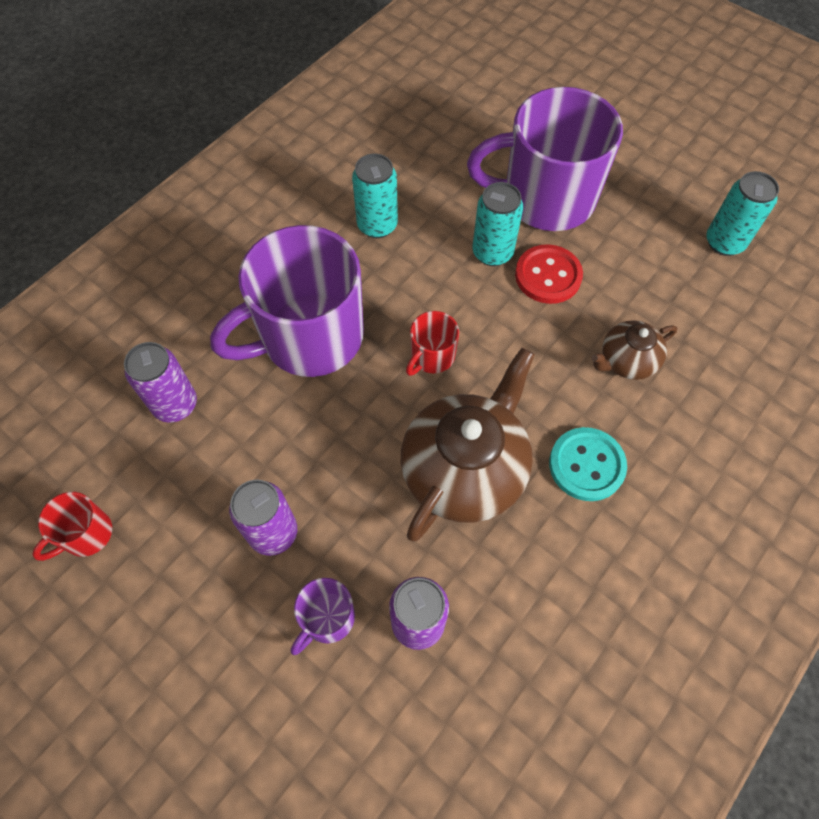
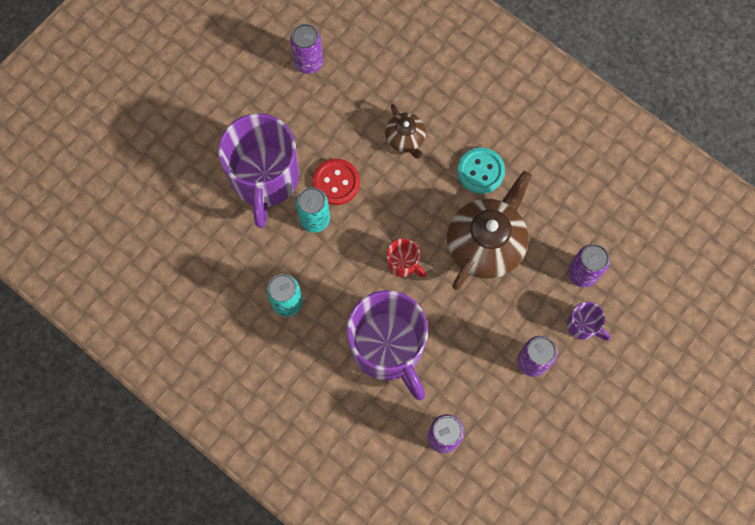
camera: 90 degrees left, 10 degrees up
(86, 534) = (538, 482): red mug -> none
(465, 470) = (486, 244): brown teapot -> brown teapot turned 90 degrees clockwise
(724, 242) = (308, 63): turquoise can -> purple can

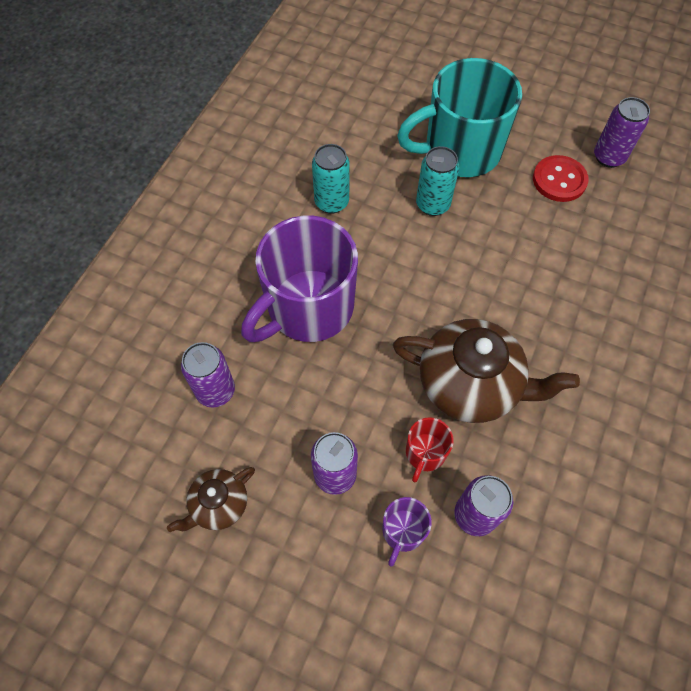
camera: 75 degrees right, 10 degrees down
(265, 178) = (460, 151): purple mug -> turquoise mug
(336, 182) = (483, 214): red button -> red button (559, 180)
(403, 263) = (413, 300): red mug -> red mug (425, 453)
(405, 139) = (565, 268): brown teapot -> brown teapot (218, 505)
(480, 171) = (562, 358): turquoise button -> none

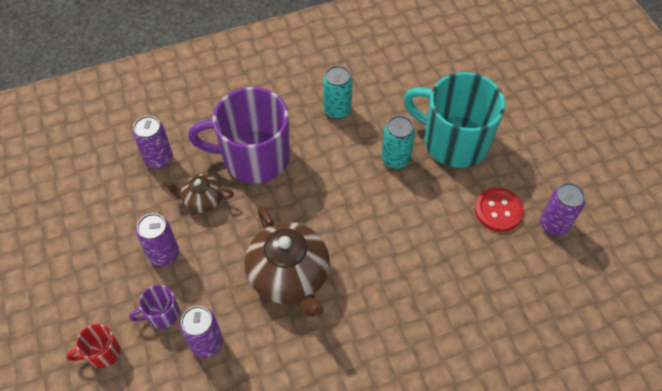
camera: 45 degrees right, 5 degrees down
(218, 505) = (96, 215): brown teapot -> brown teapot (202, 200)
(425, 453) = (221, 287): red mug -> red mug (102, 353)

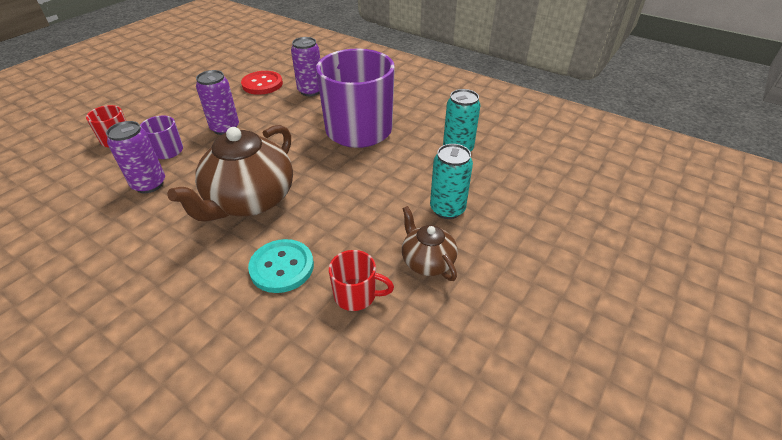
camera: 55 degrees right, 15 degrees down
(202, 200) = (291, 123): brown teapot -> brown teapot (427, 261)
(379, 286) = (282, 267): none -> turquoise button
(434, 255) = (356, 295): none -> red mug
(454, 141) = (520, 242): turquoise mug -> none
(498, 210) = (472, 328): red button -> red button (262, 84)
(554, 224) = (514, 406): purple can -> none

